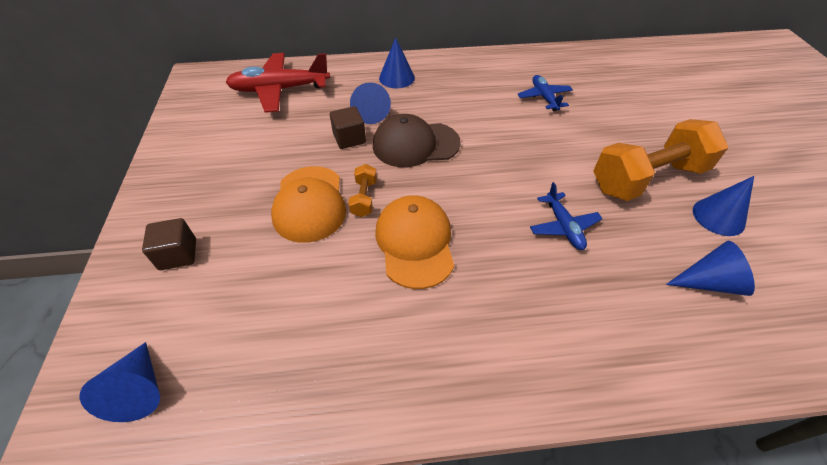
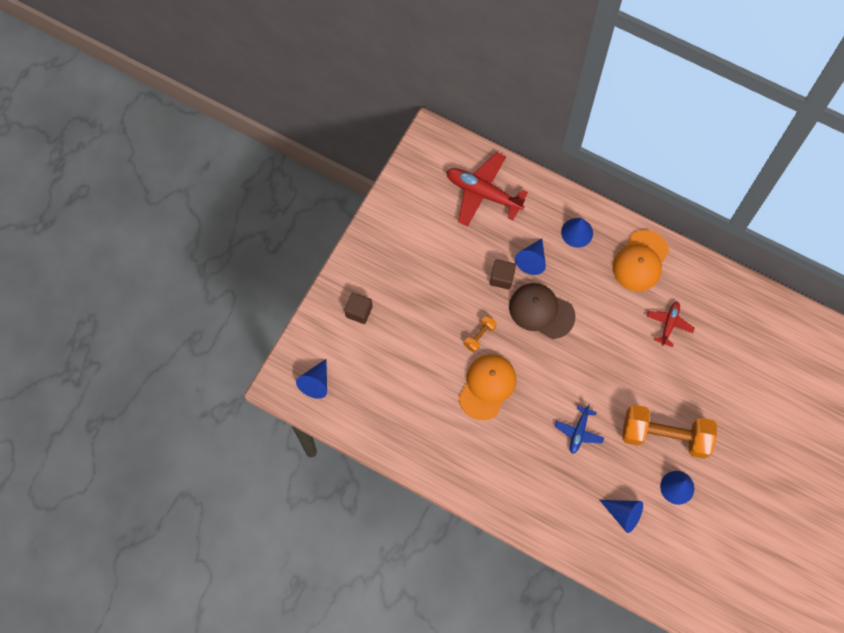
camera: 35 degrees right, 20 degrees up
(309, 203) = (446, 320): orange cap -> orange cap (640, 261)
(544, 97) = (669, 324): blue plane -> red plane

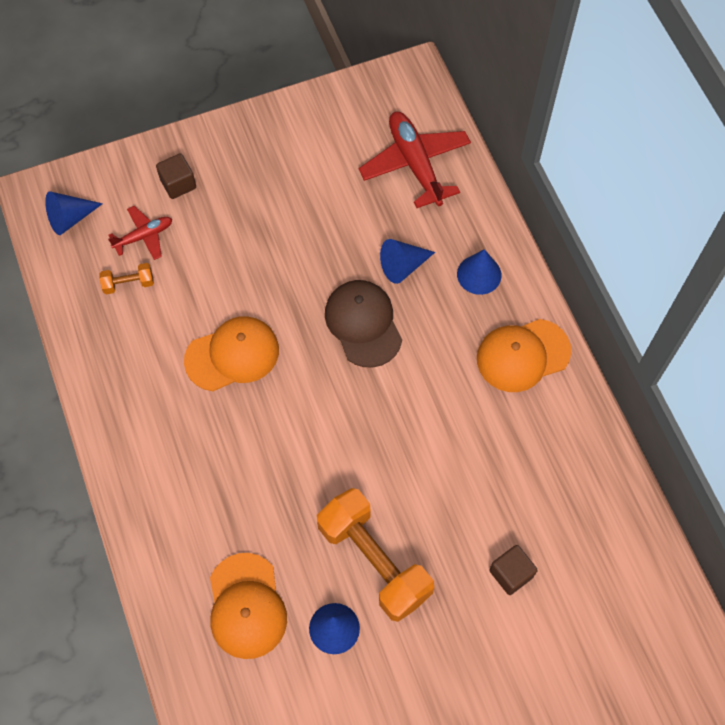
camera: 40 degrees right, 5 degrees down
(479, 336) = (274, 299): orange dumbbell -> orange dumbbell (128, 283)
(502, 278) = (354, 260): brown cube -> brown cube (511, 573)
(579, 432) = (283, 478): blue plane -> none
(623, 514) = (246, 606): blue cone -> orange cap
(669, 324) = (492, 446): red plane -> red plane (144, 236)

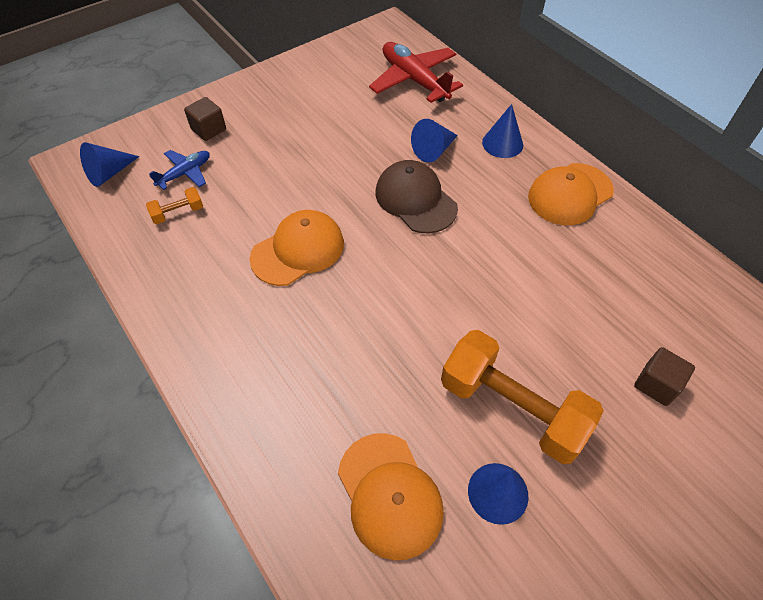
camera: 15 degrees left, 10 degrees down
(144, 236) = (185, 173): red plane -> blue plane

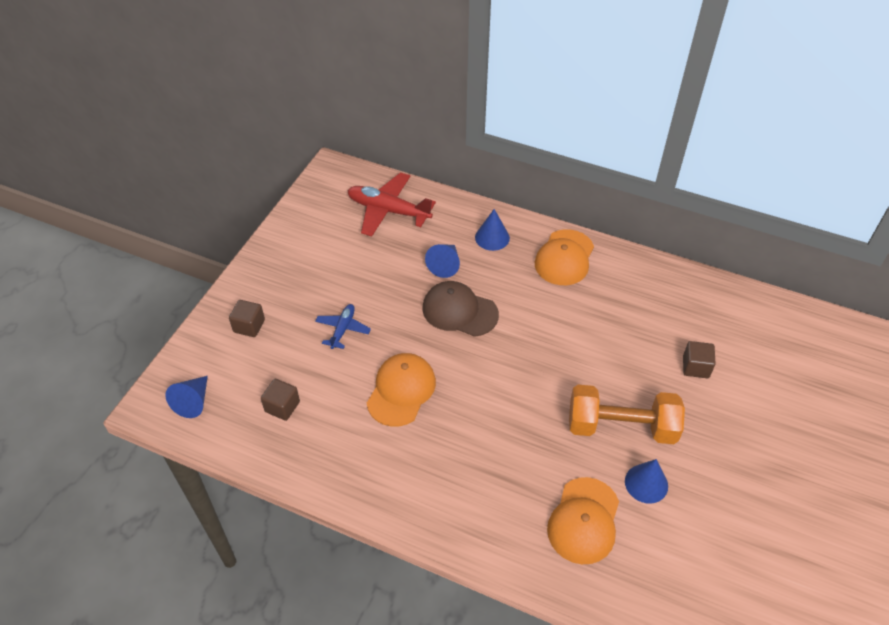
camera: 30 degrees left, 5 degrees down
(178, 213) = (282, 406): orange dumbbell -> brown cube
(185, 173) = (260, 372): blue plane -> blue plane (343, 329)
(389, 495) = (584, 521): orange cap -> orange cap turned 75 degrees clockwise

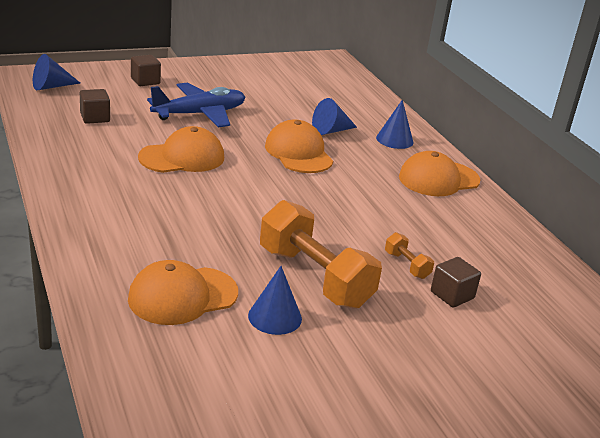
camera: 40 degrees right, 20 degrees down
(343, 329) = (200, 114): blue plane -> blue plane, size x1.81
(388, 211) = (337, 91): red plane -> none
(459, 311) = (298, 153): brown cap -> orange cap
(647, 364) = (407, 265): none -> orange dumbbell

